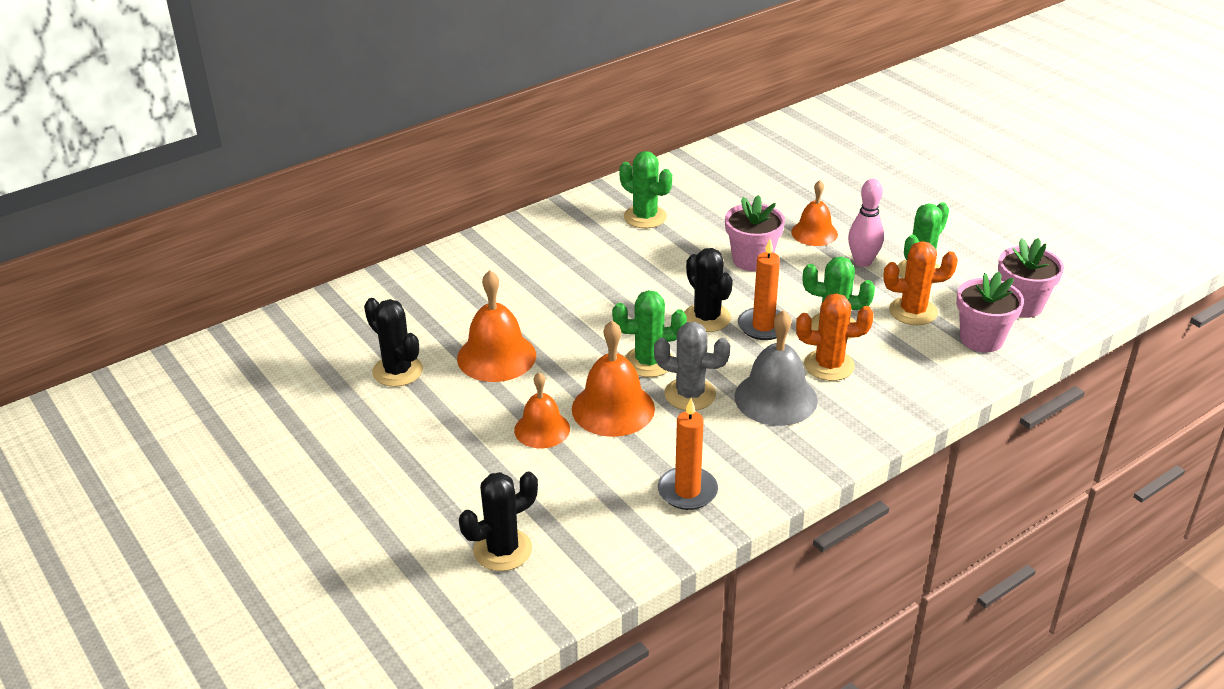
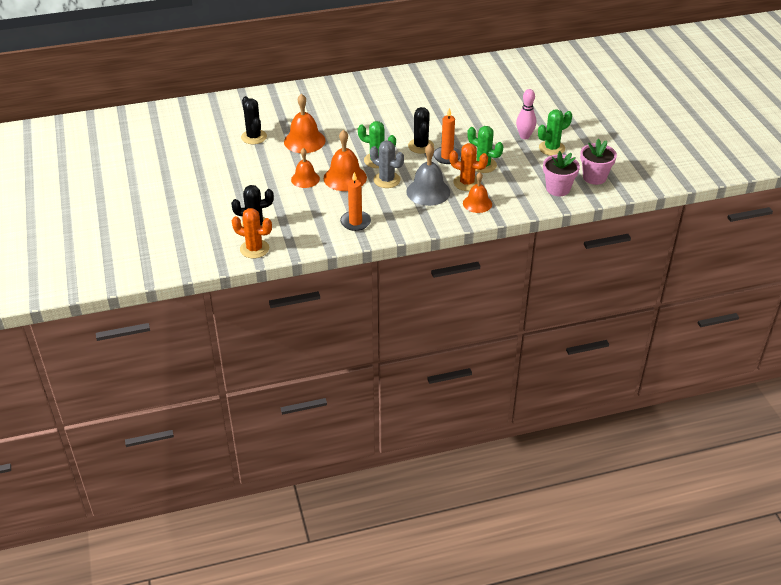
camera: 20 degrees right, 5 degrees up
(645, 217) = (424, 88): green cactus -> none
(752, 260) = (465, 122): pink flower pot -> none
(814, 233) = (509, 116): orange bell -> orange bell (477, 203)
(913, 311) = (532, 167): orange cactus -> orange cactus (254, 249)

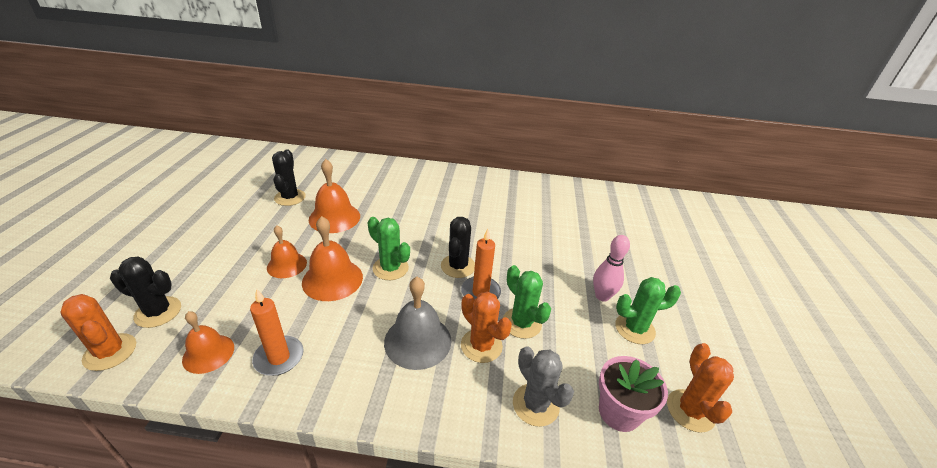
camera: 20 degrees right, 5 degrees down
(386, 180) = (378, 301): grey cactus -> grey cactus (535, 404)
(477, 203) = (474, 392): orange bell -> orange bell (208, 353)
(594, 177) = (690, 410): pink flower pot -> orange cactus

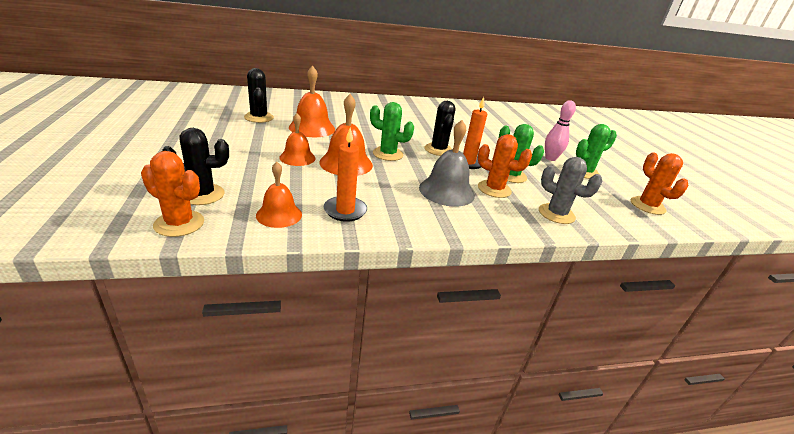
camera: 20 degrees left, 5 degrees down
(619, 412) = (609, 211): pink flower pot -> none

